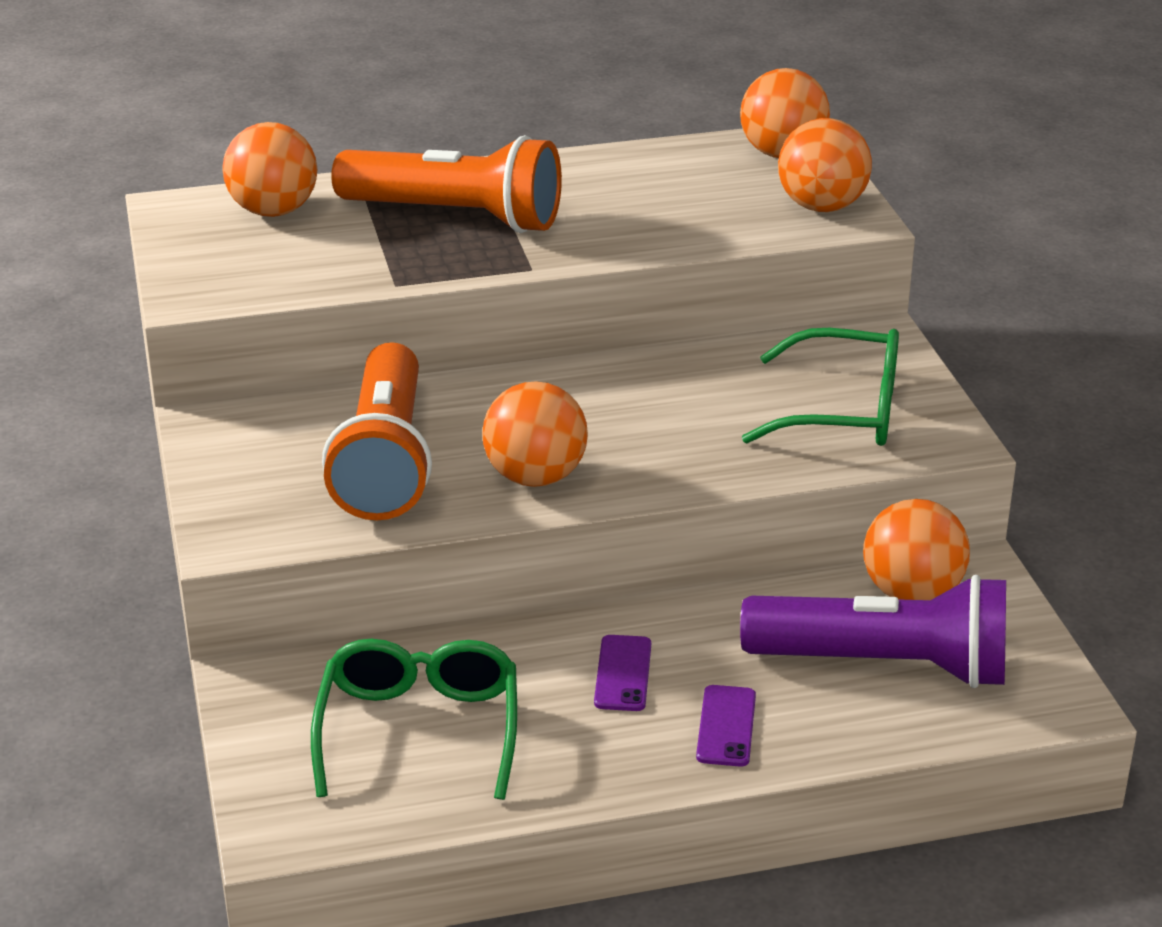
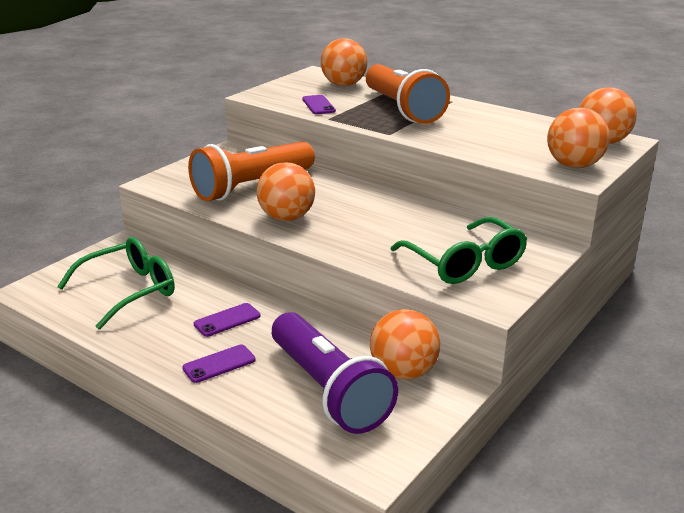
camera: 50 degrees right, 5 degrees down
(327, 268) = (318, 105): none -> purple phone

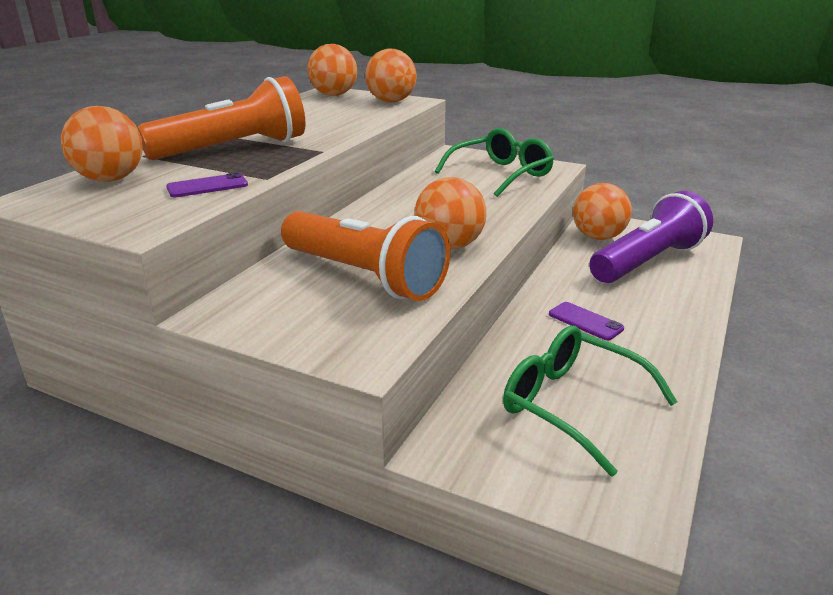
camera: 100 degrees left, 0 degrees up
(219, 364) = (660, 313): purple phone -> none

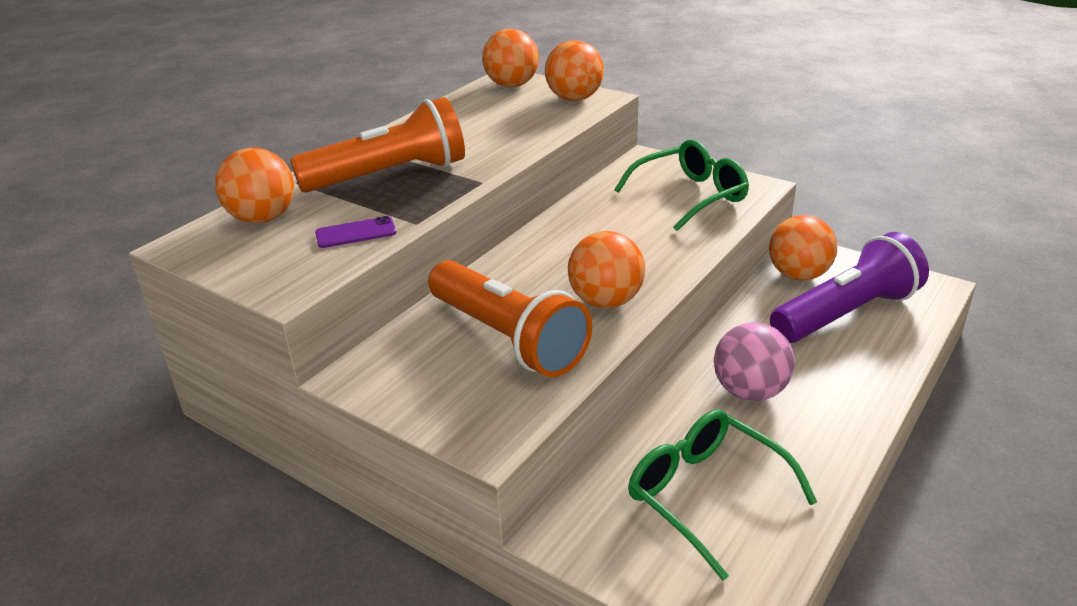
camera: 10 degrees right, 5 degrees up
(585, 321) = (749, 391): purple phone -> pink ball

